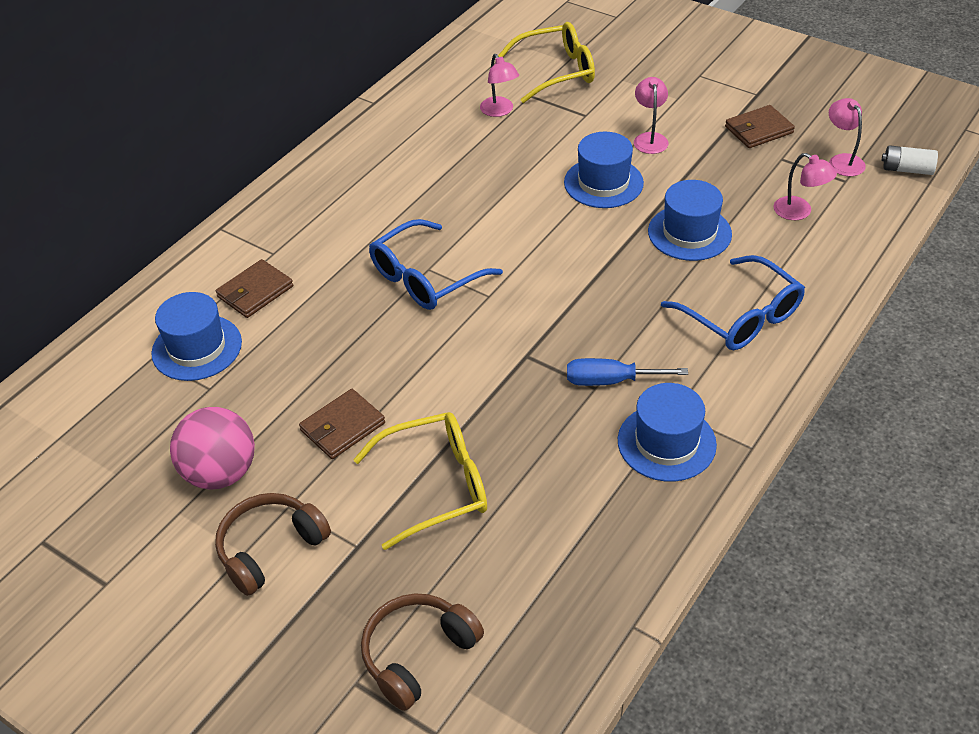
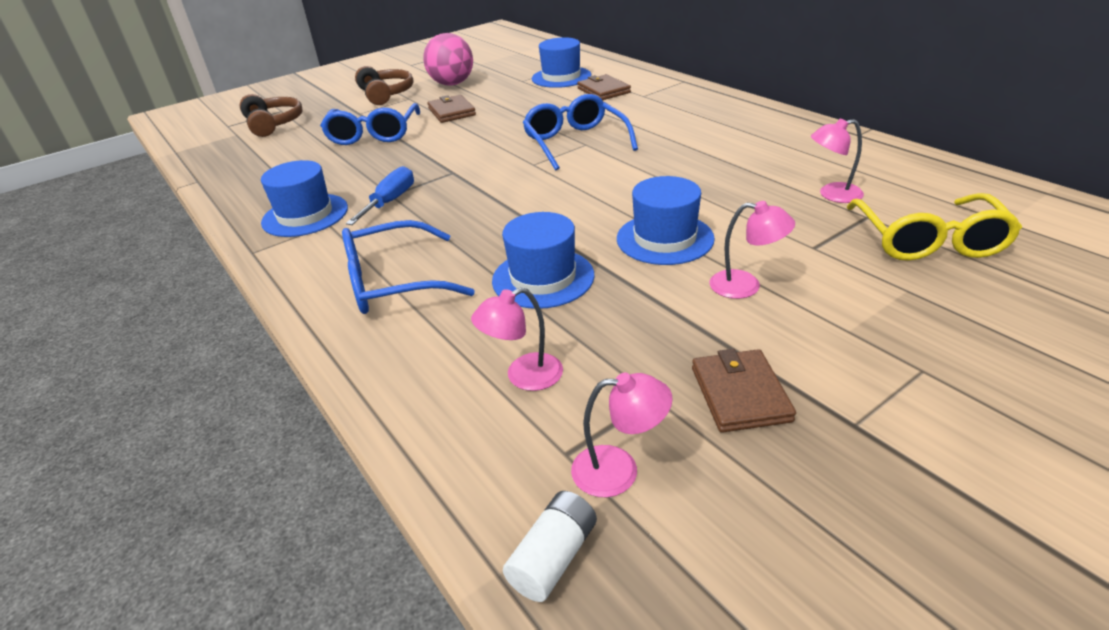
camera: 110 degrees right, 10 degrees down
(436, 485) = (373, 134): yellow glasses -> blue glasses

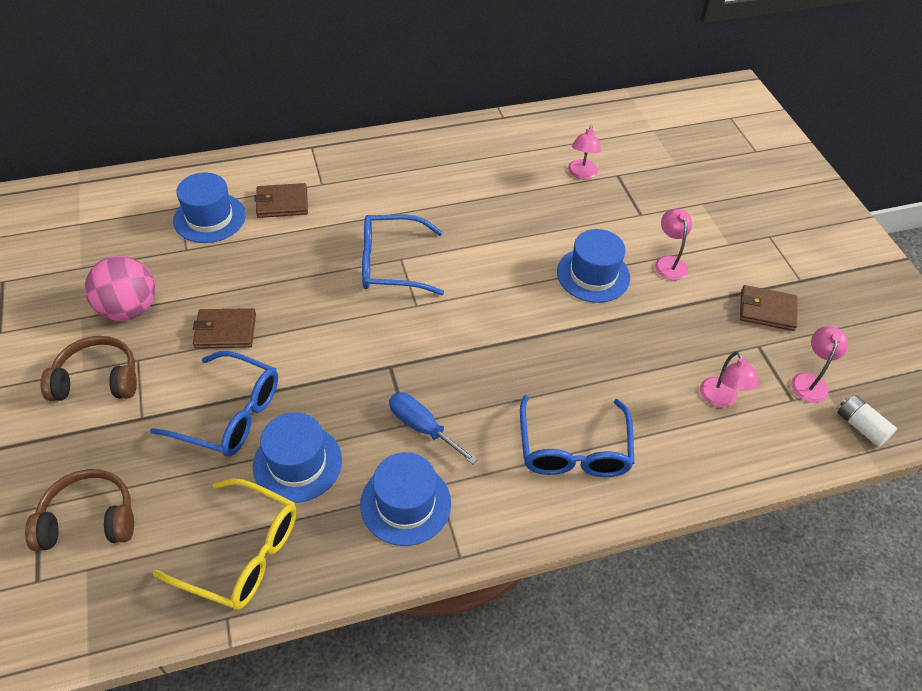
camera: 75 degrees left, 15 degrees up
(543, 278) = (612, 356): blue hat -> blue hat (297, 463)
(746, 286) = (669, 263): pink lamp -> pink lamp turned 45 degrees counterclockwise
(928, 241) = (658, 168): yellow glasses -> yellow glasses (242, 553)

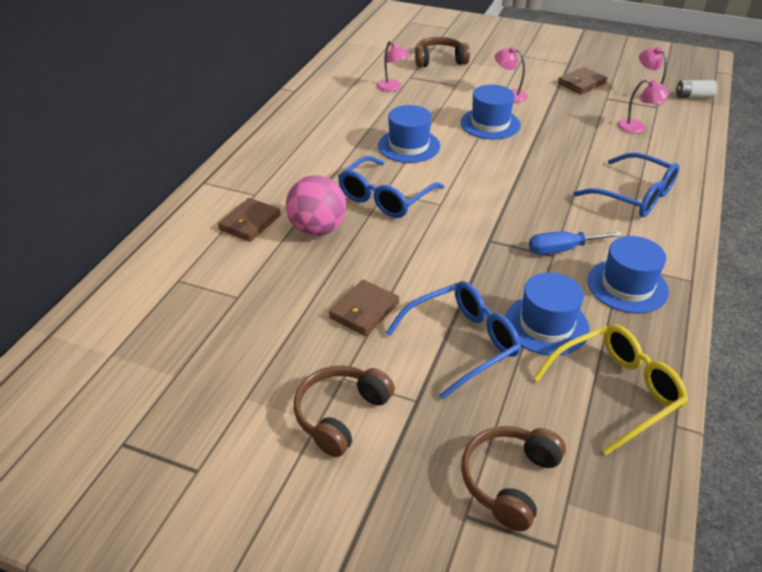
camera: 50 degrees left, 10 degrees down
(129, 309) = (272, 361): pink ball -> pink ball (317, 229)
(209, 218) = (215, 268): blue hat -> blue hat (409, 146)
(676, 179) = (439, 60): none -> brown headphones

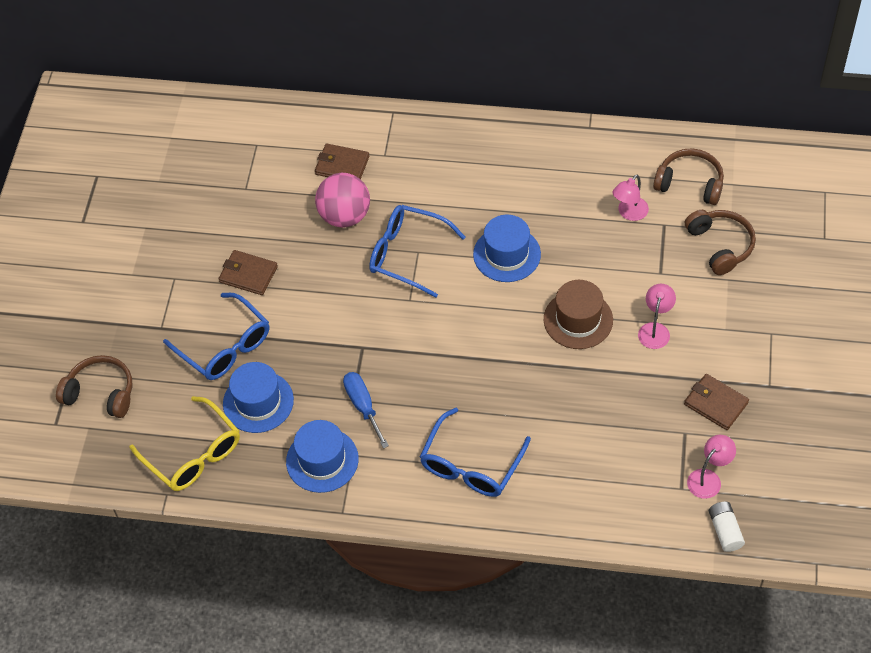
camera: 80 degrees right, 15 degrees up
(340, 415) = (140, 285): brown headphones -> brown headphones (690, 183)
(490, 124) = (578, 320): blue hat -> brown hat
(637, 128) = (618, 467): pink lamp -> none

